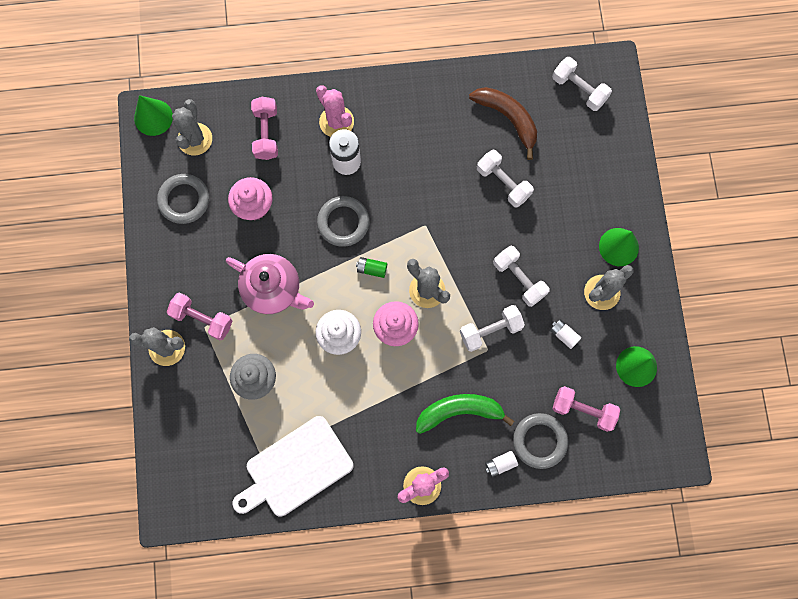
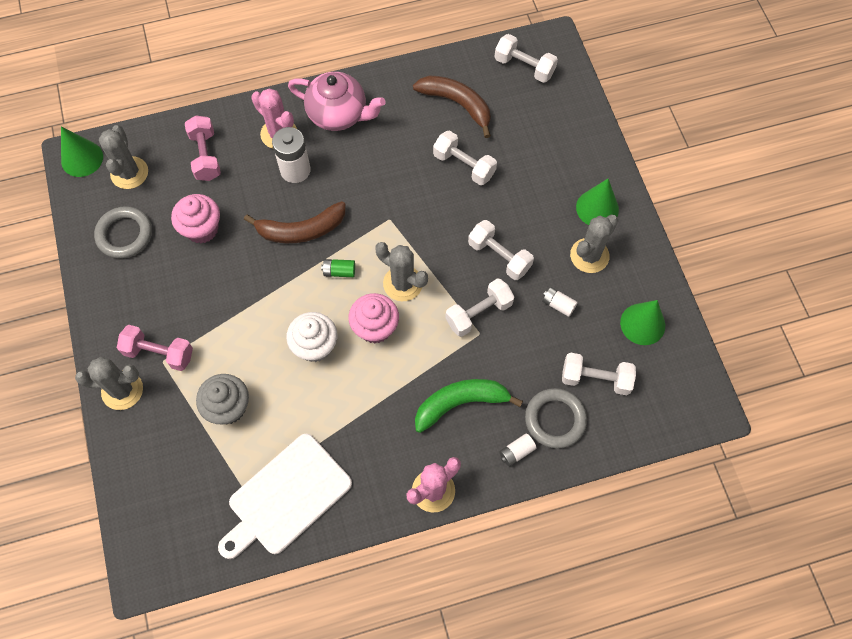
camera: 10 degrees left, 10 degrees down
(273, 289) = (234, 310): pink teapot -> pink teapot (338, 114)
(343, 222) = (301, 230): grey ring -> brown banana
(583, 410) = (595, 379): pink dumbbell -> white dumbbell

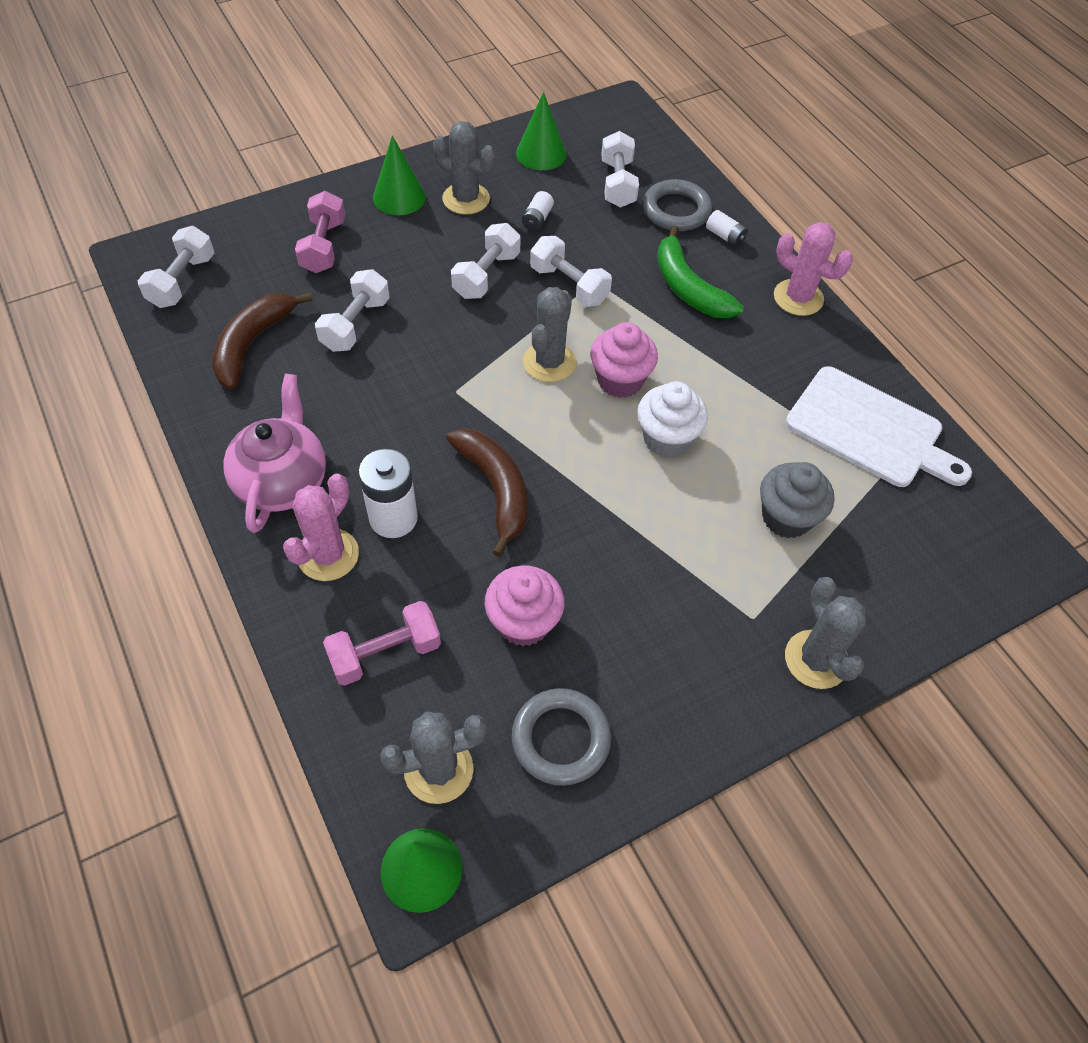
camera: 105 degrees left, 10 degrees down
(159, 353) = (743, 625): pink dumbbell -> pink dumbbell (324, 246)
(339, 271) = (550, 432): green battery -> none

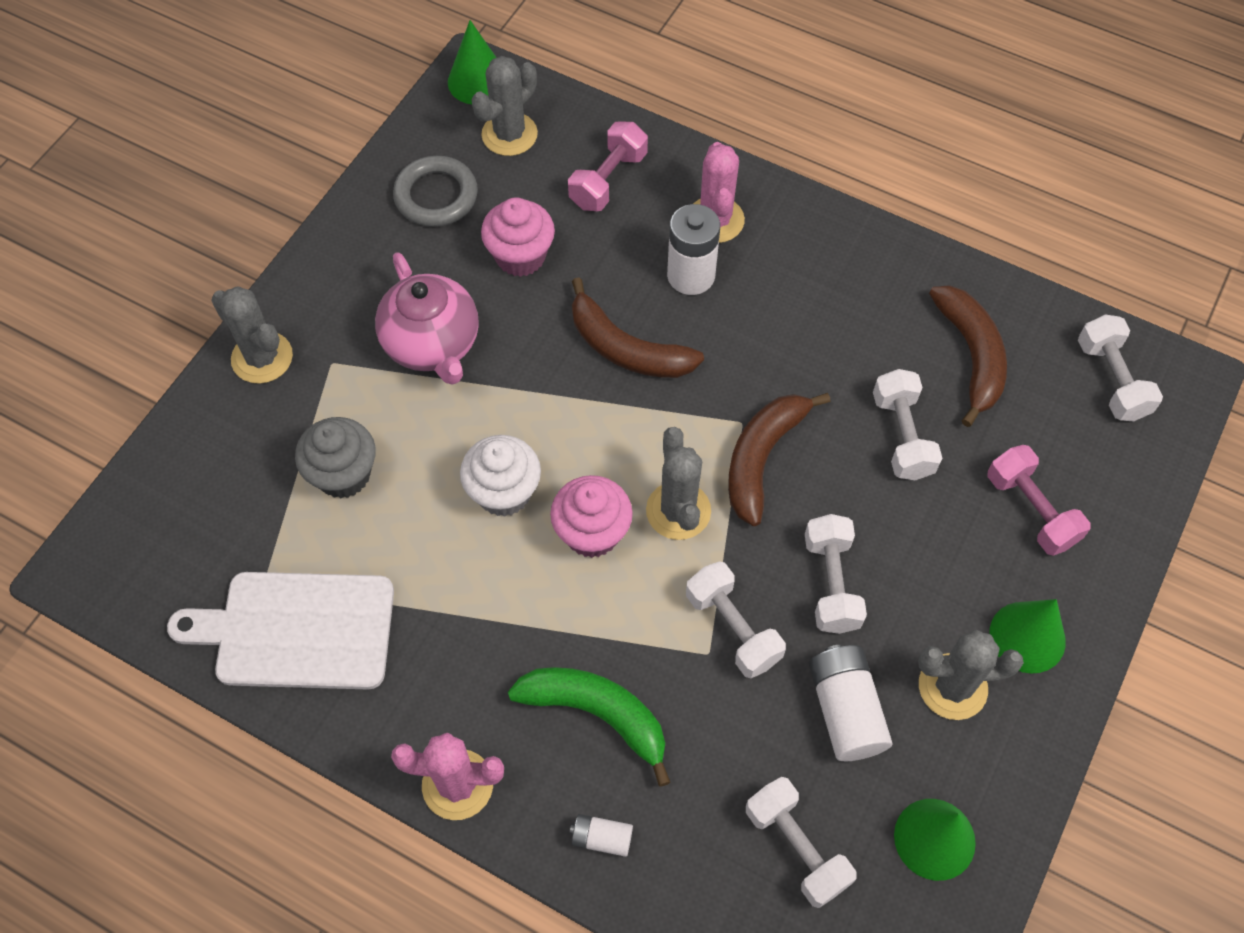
camera: 150 degrees right, 5 degrees up
(283, 482) = (808, 253): pink teapot -> pink teapot (432, 344)
(463, 362) = (762, 458): none -> brown banana
(537, 219) = (845, 710): white battery -> white battery, size x1.88
(569, 285) = (732, 628): white dumbbell -> white dumbbell turned 45 degrees clockwise
(676, 210) = (691, 846): grey ring -> none

